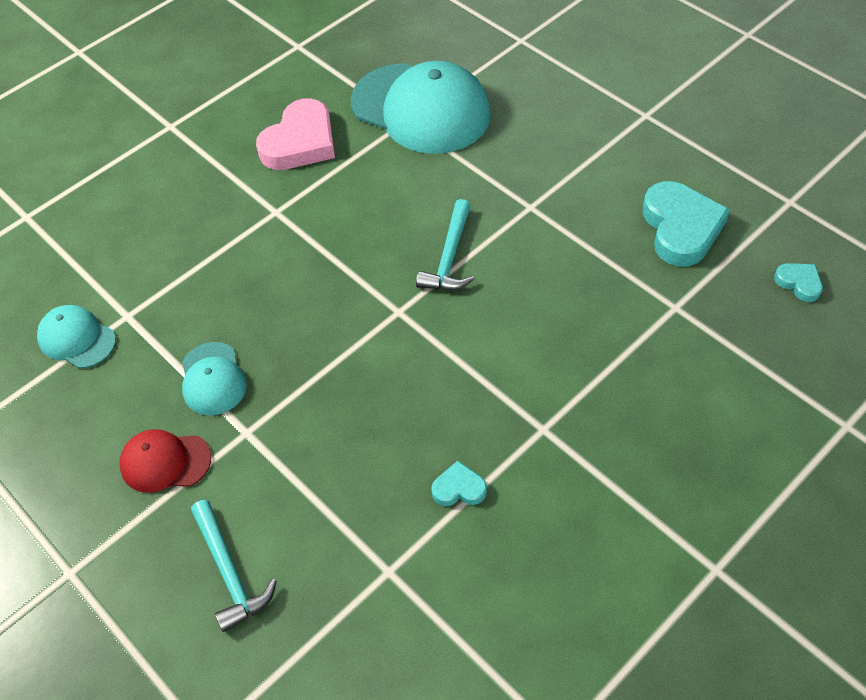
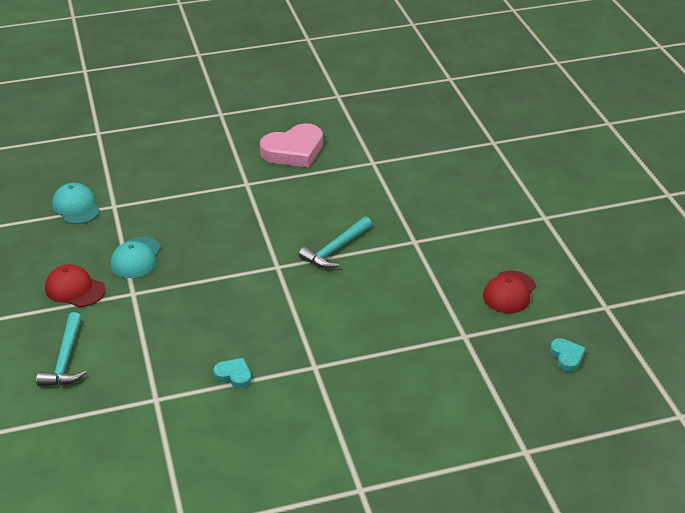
camera: 25 degrees right, 15 degrees down
(421, 109) = (389, 159): turquoise cap -> none
(681, 228) = (509, 292): turquoise heart -> red cap

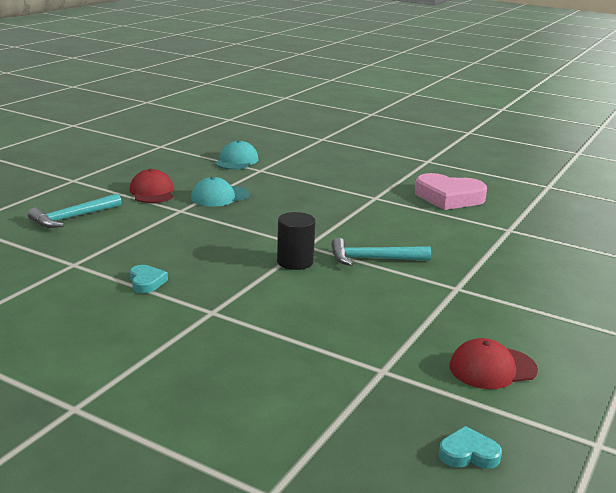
camera: 45 degrees right, 15 degrees down
(294, 287) = (295, 262): none -> black cylinder
(567, 357) = (468, 454): turquoise heart -> turquoise heart turned 120 degrees counterclockwise

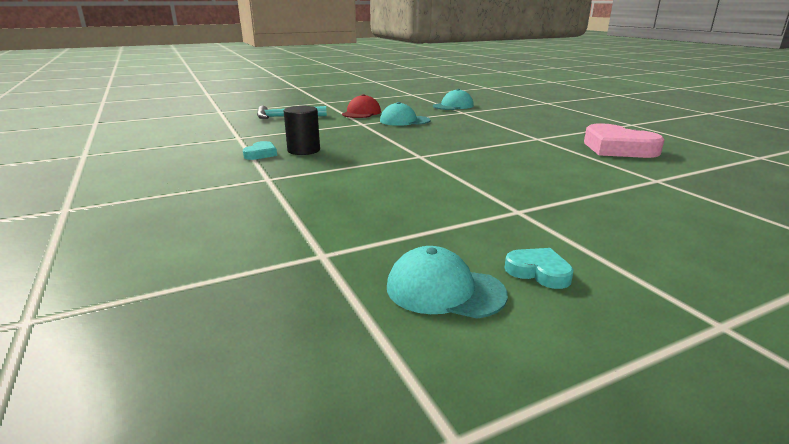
camera: 35 degrees right, 0 degrees up
(295, 262) = (391, 163): black cylinder -> black cylinder (304, 150)
(373, 259) = (465, 174): turquoise hammer -> none
(468, 454) = (263, 369): turquoise heart -> turquoise heart (538, 272)
(492, 368) = (444, 290): red cap -> turquoise cap

